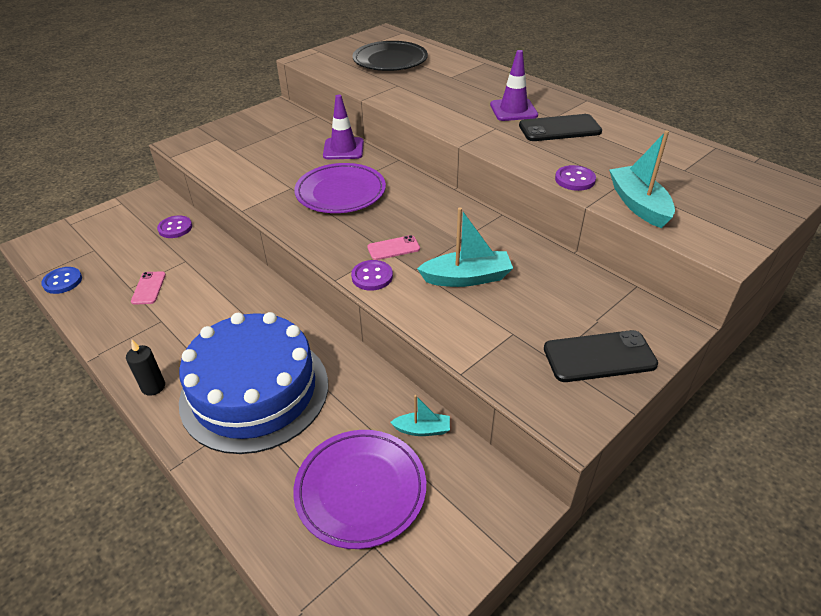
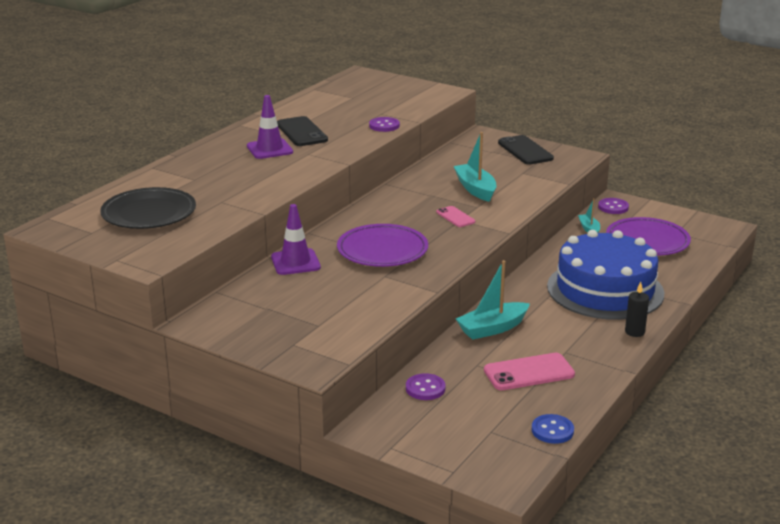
camera: 105 degrees left, 15 degrees down
(149, 288) = (529, 372): pink phone -> pink phone, size x1.71
(372, 276) = (496, 220): purple button -> purple button (613, 207)
(638, 204) = (408, 109): turquoise boat -> turquoise boat (492, 328)

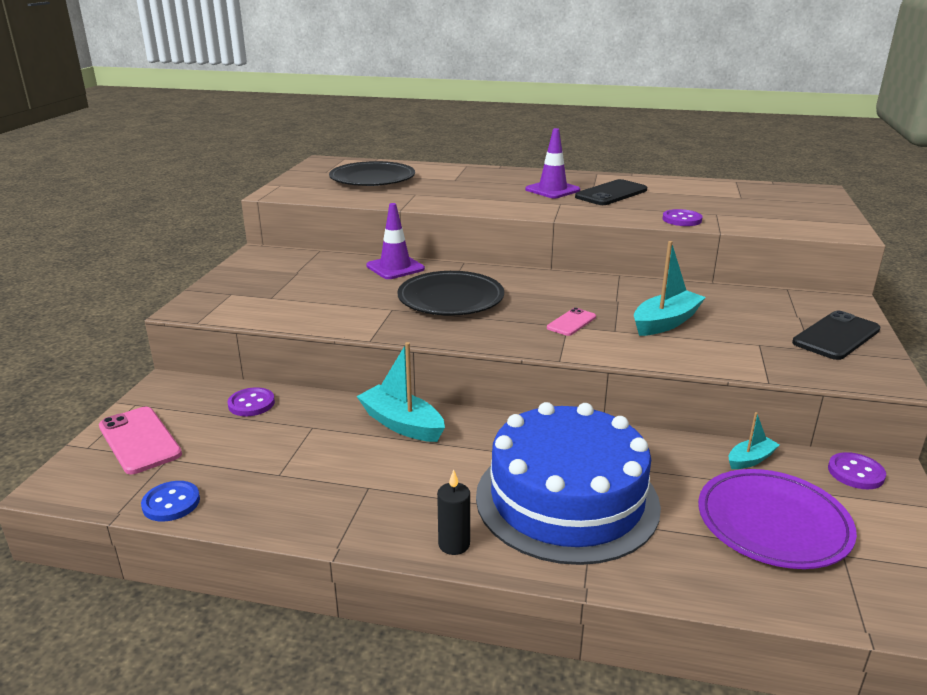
camera: 70 degrees right, 0 degrees up
(382, 250) = (451, 299): purple plate -> black plate
(529, 372) = (305, 466): pink phone -> pink phone (139, 440)

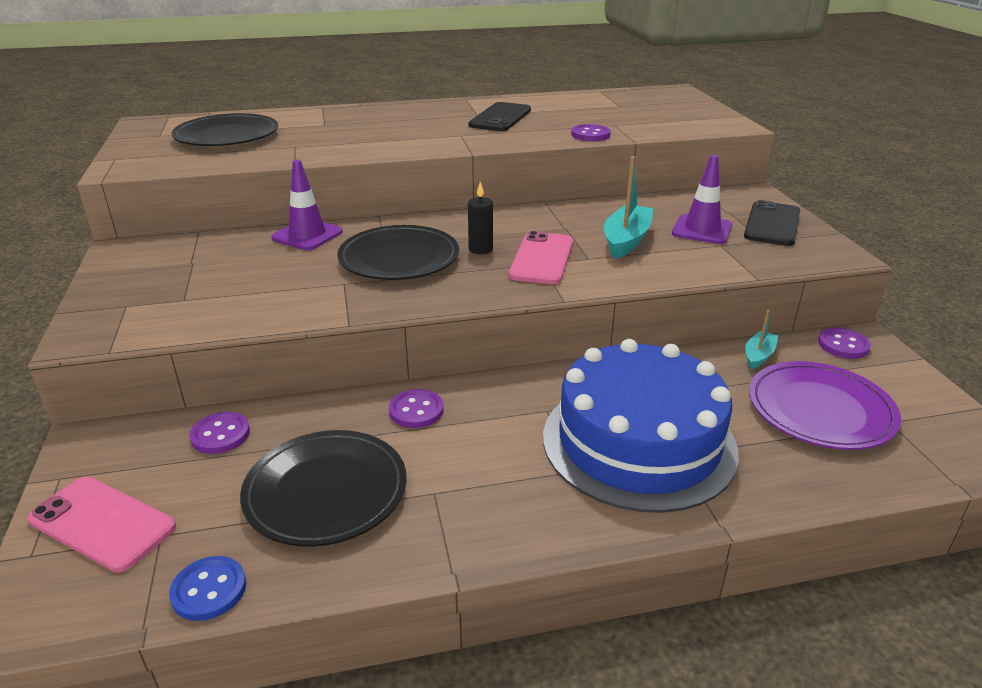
camera: 25 degrees left, 5 degrees up
(292, 463) = (326, 492): none -> black plate
(401, 424) = (416, 410): turquoise boat -> purple button
(454, 544) = (570, 526): black candle -> black candle (480, 249)
(552, 190) = (439, 122): purple traffic cone -> purple traffic cone (702, 230)
(571, 322) = (542, 259): pink phone -> pink phone, size x1.71

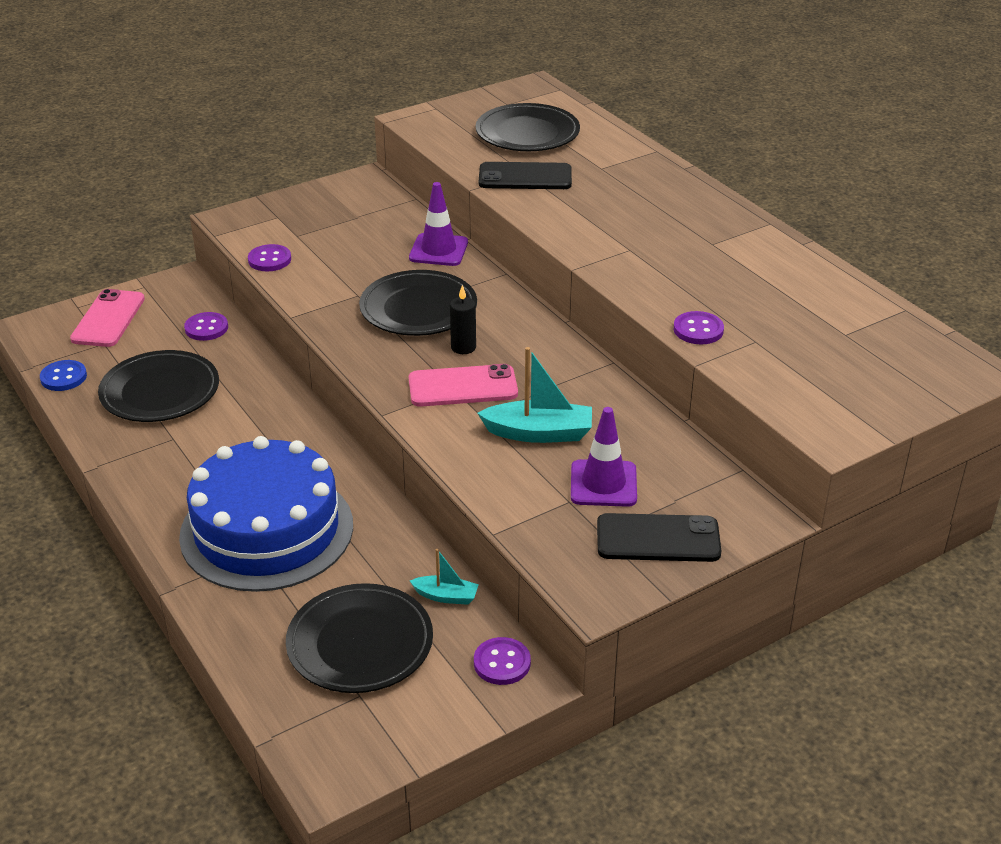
camera: 70 degrees right, 5 degrees up
(416, 410) = (267, 405): purple button -> purple button (269, 260)
(500, 118) = (712, 260): black phone -> black phone (525, 177)
(820, 410) = (360, 643): purple plate -> black plate

